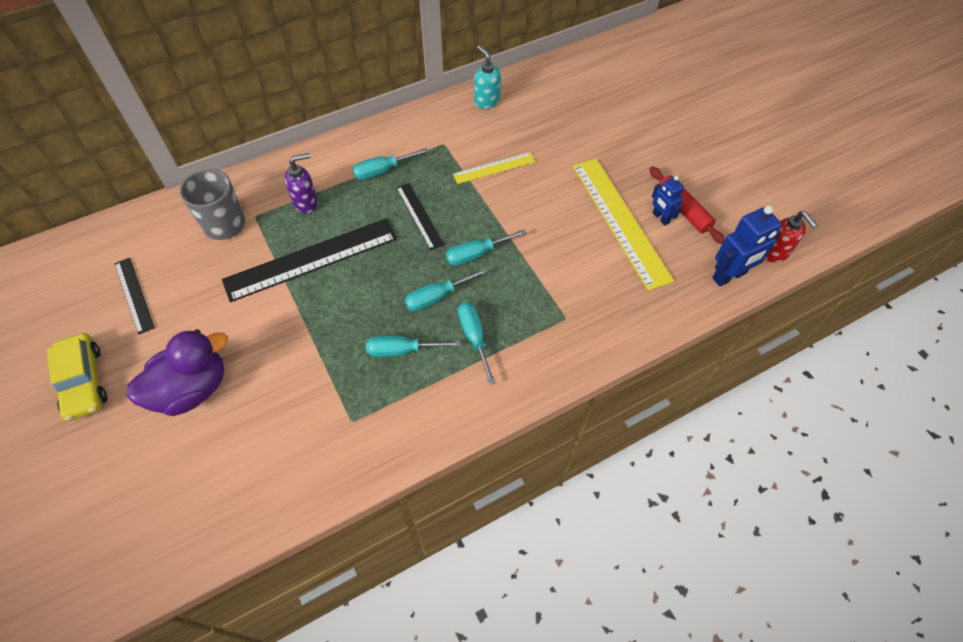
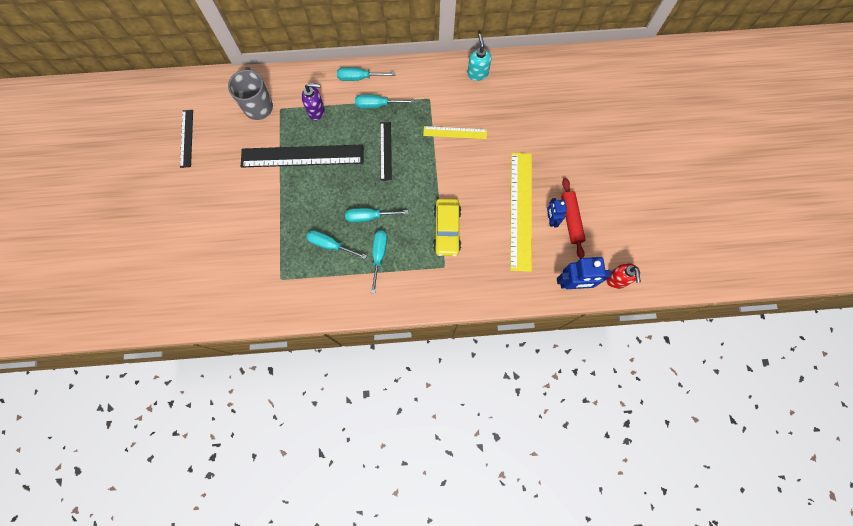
camera: 25 degrees right, 15 degrees up
(83, 381) = (140, 186): yellow car -> yellow car (446, 230)
(192, 389) = (198, 218): purple duck -> none
(476, 254) = (409, 196): turquoise screwdriver -> turquoise screwdriver (359, 78)

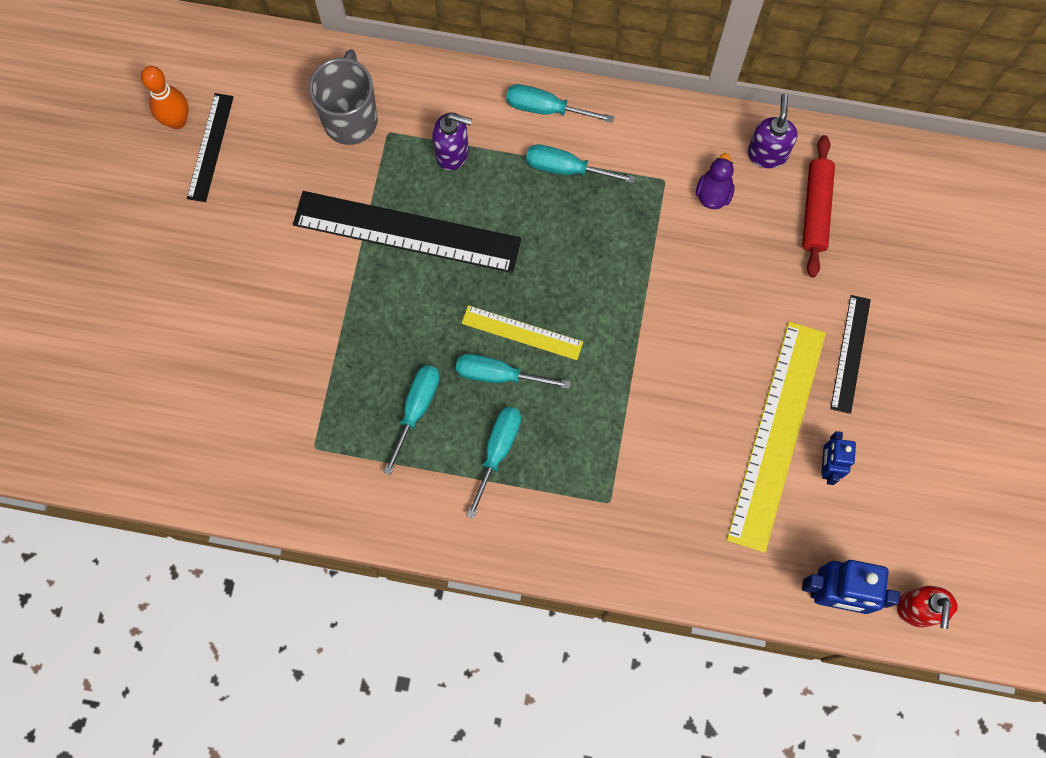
camera: 15 degrees right, 0 degrees up
(165, 129) = (177, 121): none -> orange bowling pin
(330, 245) = (416, 409): turquoise screwdriver -> turquoise screwdriver turned 75 degrees clockwise
(386, 151) = (559, 260): black ruler -> black ruler (850, 353)
(446, 230) = (631, 435): yellow car -> none
(455, 132) = (695, 257): yellow ruler -> yellow ruler (522, 332)
(456, 99) = (713, 193): none -> purple duck
(477, 73) = (767, 153): turquoise soap dispenser -> purple soap dispenser
(571, 220) = (864, 476): red rolling pin -> red rolling pin (815, 210)

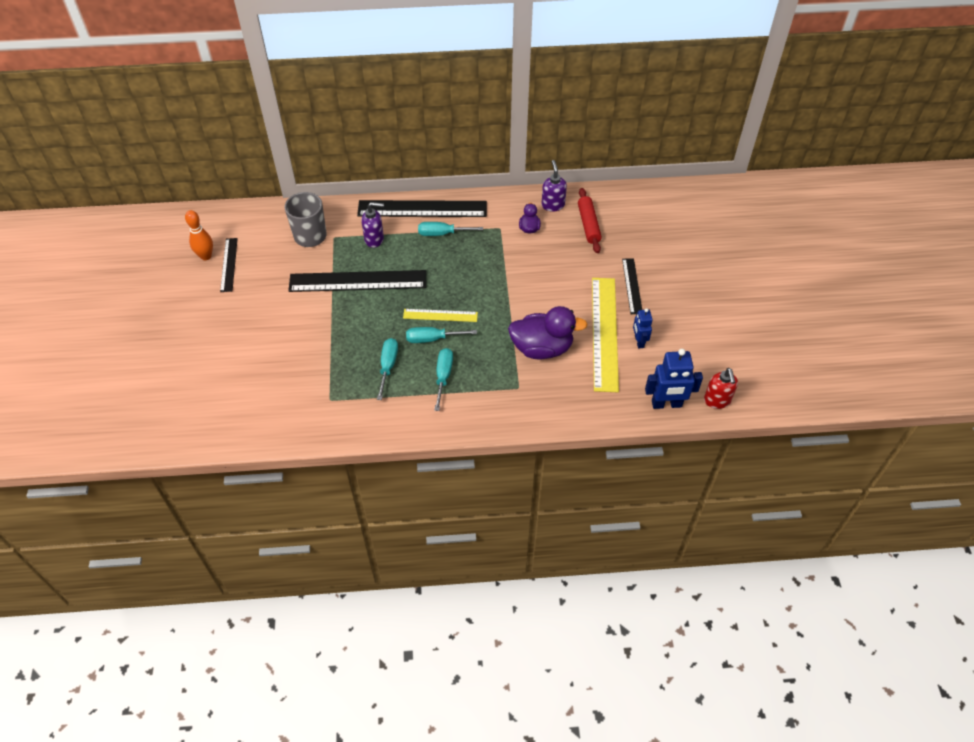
camera: 15 degrees left, 20 degrees down
(546, 109) = (422, 209): turquoise screwdriver -> black ruler
(667, 438) = (542, 348): none -> purple duck

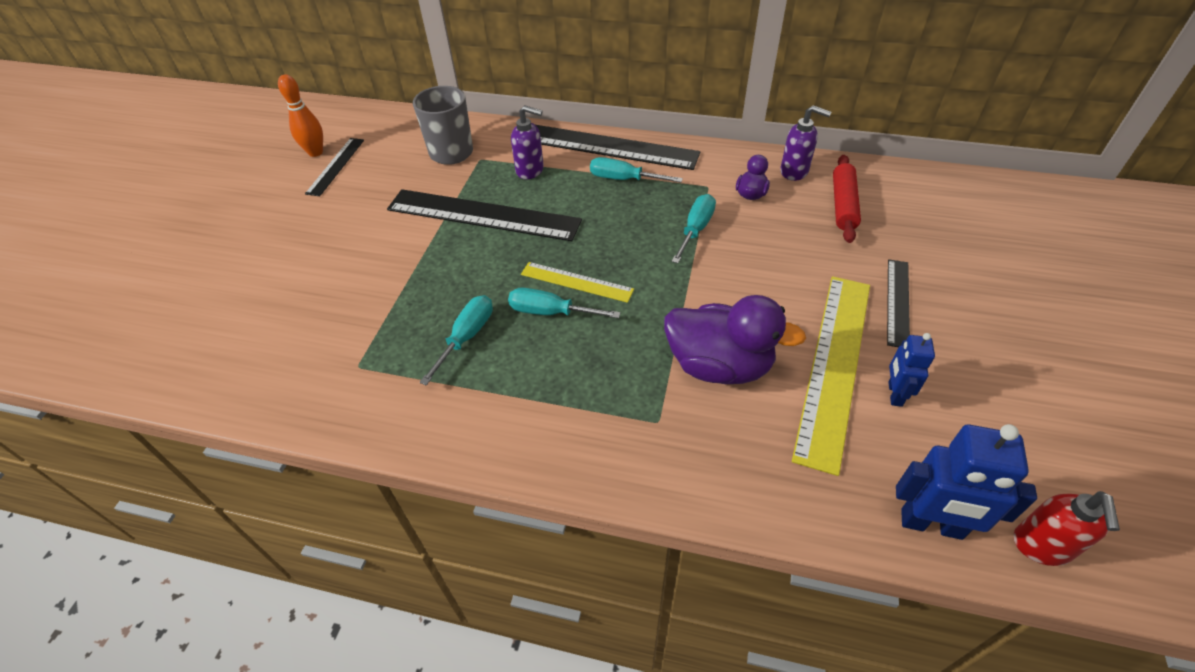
camera: 20 degrees right, 5 degrees down
(443, 376) = (542, 373): turquoise screwdriver -> turquoise screwdriver (695, 229)
(553, 205) = (794, 172): purple soap dispenser -> purple soap dispenser turned 105 degrees clockwise

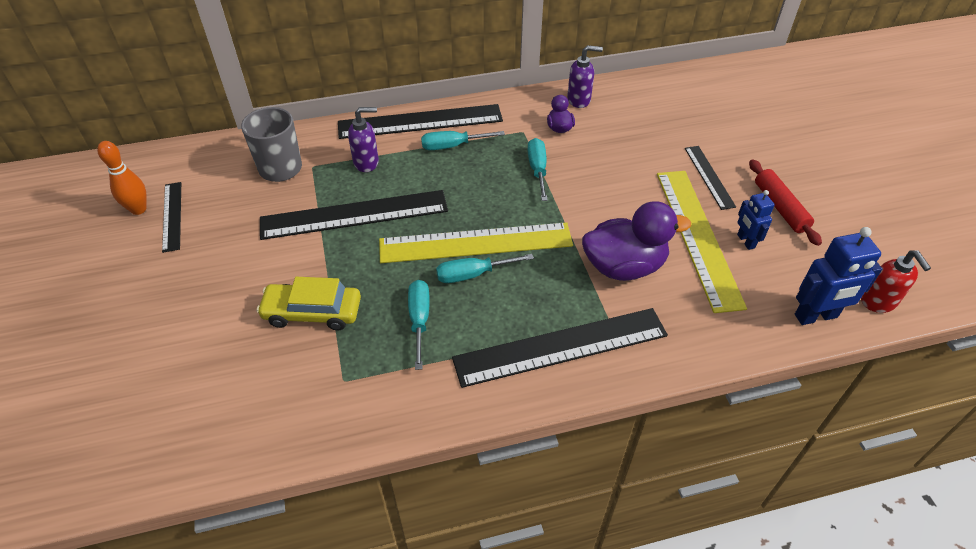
camera: 30 degrees left, 0 degrees up
(380, 291) = (312, 312): none -> yellow car
(576, 282) = (475, 243): yellow ruler -> yellow ruler, size x1.90
(585, 424) = (561, 347): none -> black ruler
(843, 205) = (629, 116): red rolling pin -> red rolling pin (780, 207)

